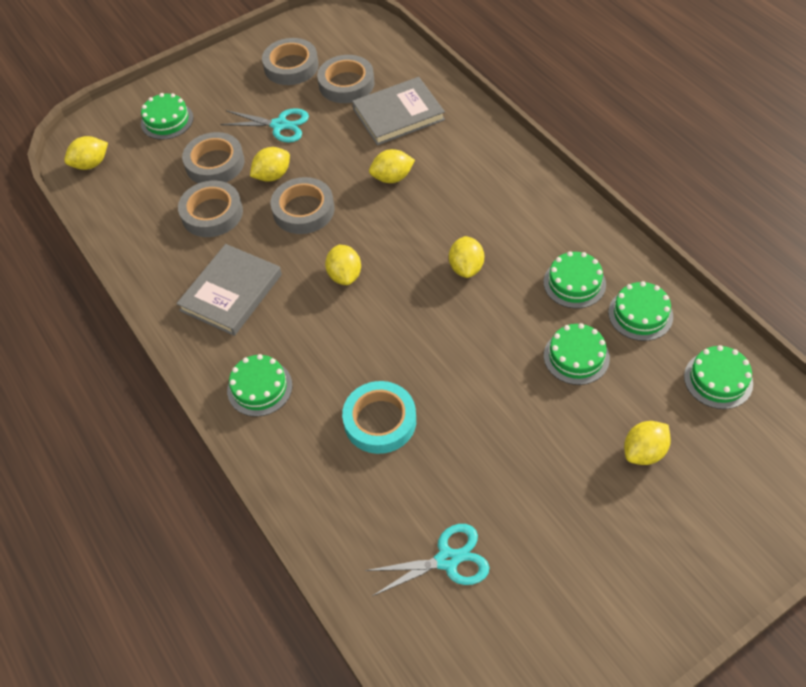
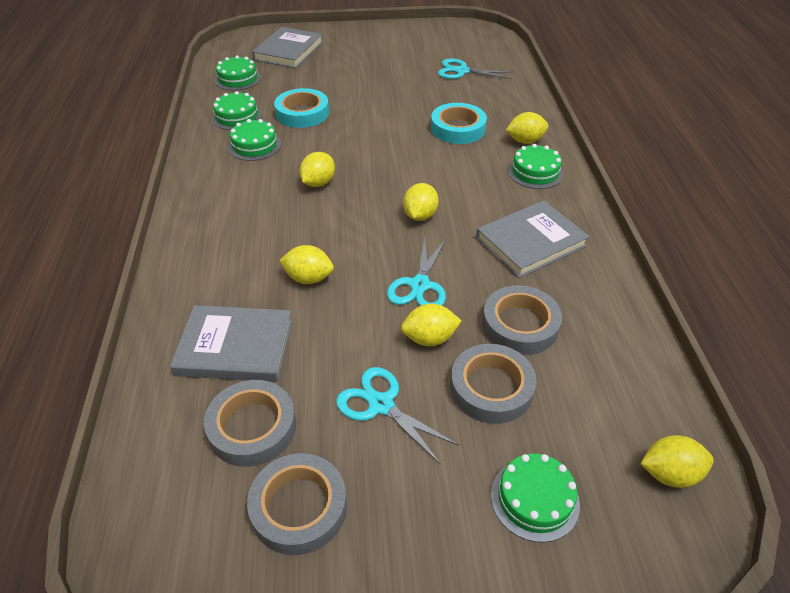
camera: 155 degrees left, 10 degrees down
(303, 210) = (420, 285): grey tape -> turquoise scissors
(576, 357) = (302, 113): green cake -> turquoise tape
(644, 452) = (316, 70): yellow lemon -> yellow lemon (525, 141)
(727, 479) = (288, 51): none -> grey book

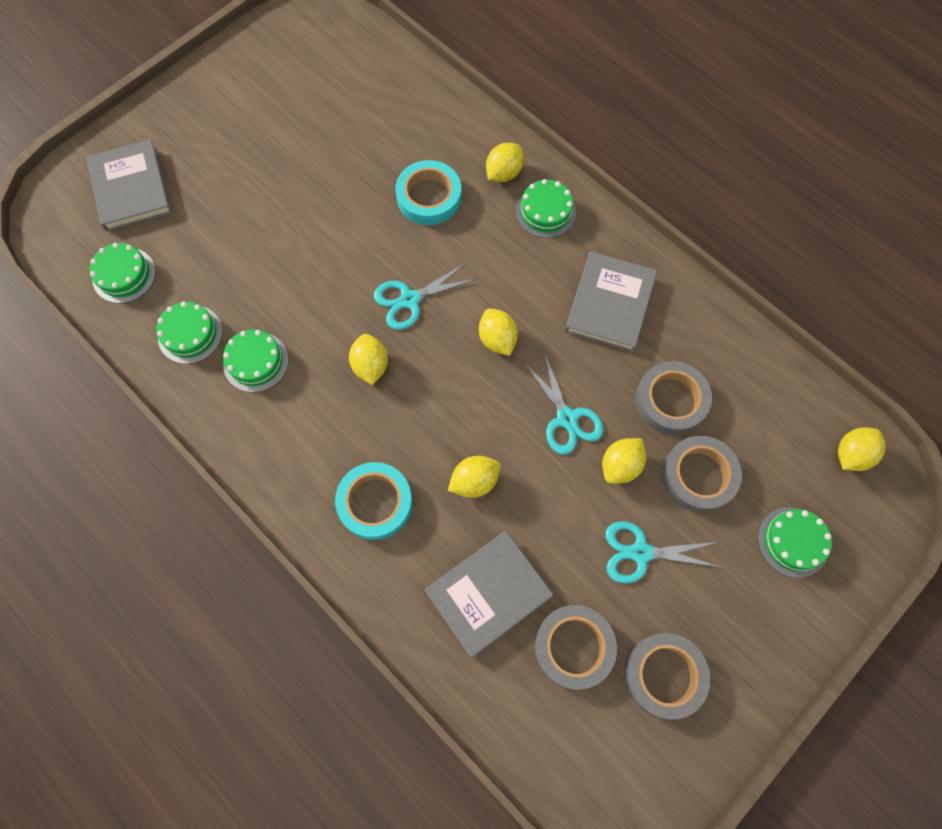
camera: 40 degrees left, 25 degrees up
(302, 113) = (255, 280): turquoise tape -> turquoise tape (375, 502)
(461, 71) = (355, 102): turquoise scissors -> turquoise scissors (409, 300)

